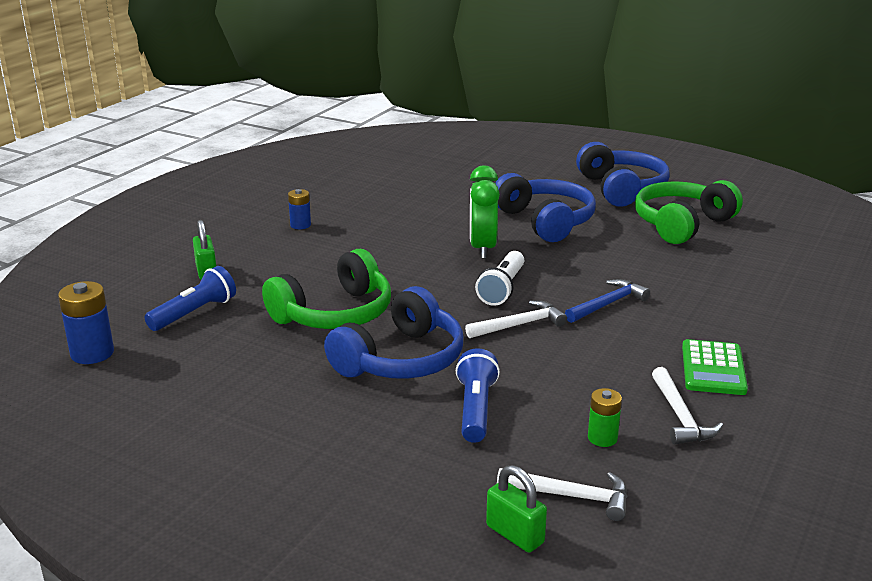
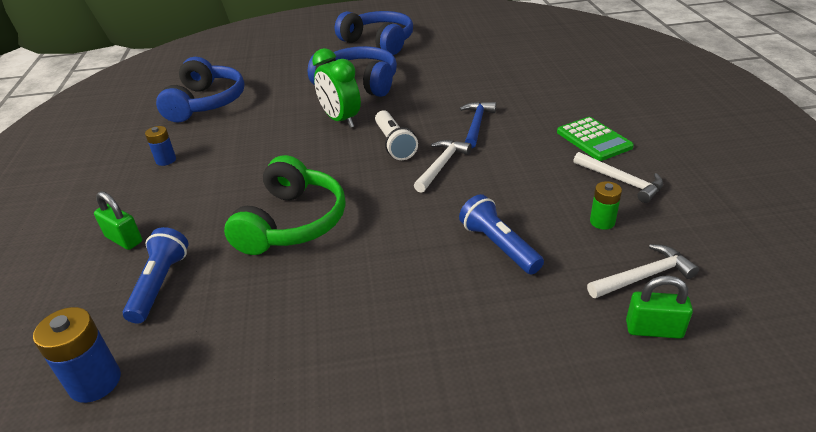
camera: 35 degrees left, 10 degrees up
(400, 359) = (394, 234): blue headphones -> blue headphones (205, 103)
(682, 224) = (447, 52): green headphones -> none

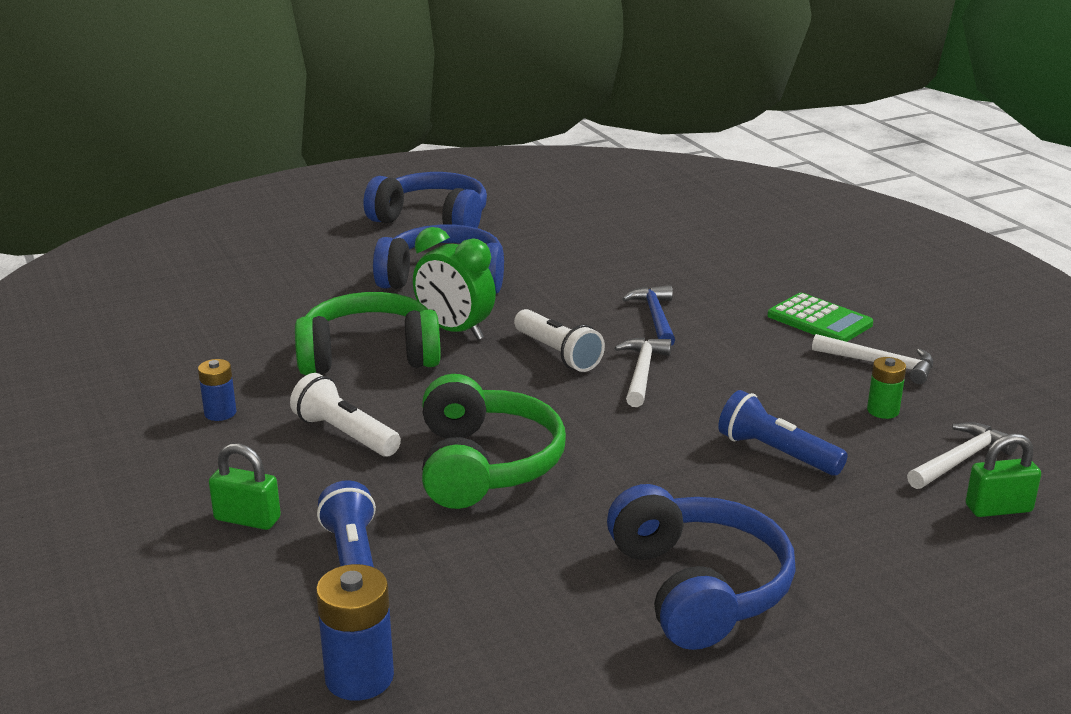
camera: 20 degrees left, 10 degrees down
(205, 103) = (215, 329): blue headphones -> blue headphones (698, 587)
(224, 186) = (345, 434): none -> white flashlight
(278, 131) = (369, 355): none -> green headphones

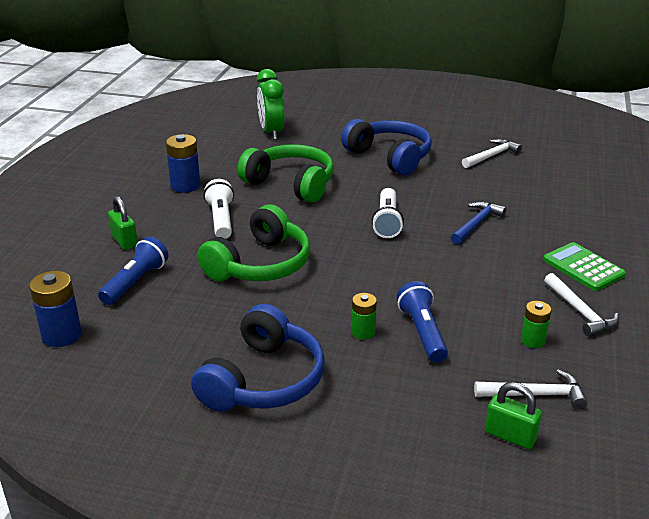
camera: 40 degrees right, 5 degrees up
(220, 413) = (185, 186): blue battery -> blue battery, size x1.61
(432, 220) = (434, 121): blue headphones -> none
(455, 331) = (352, 188): green clock -> green clock (271, 132)
(642, 372) = (418, 252): white hammer -> white hammer (491, 156)
(719, 482) = (363, 332): none -> green battery
(819, 320) = (583, 267): green calculator -> green calculator turned 150 degrees clockwise

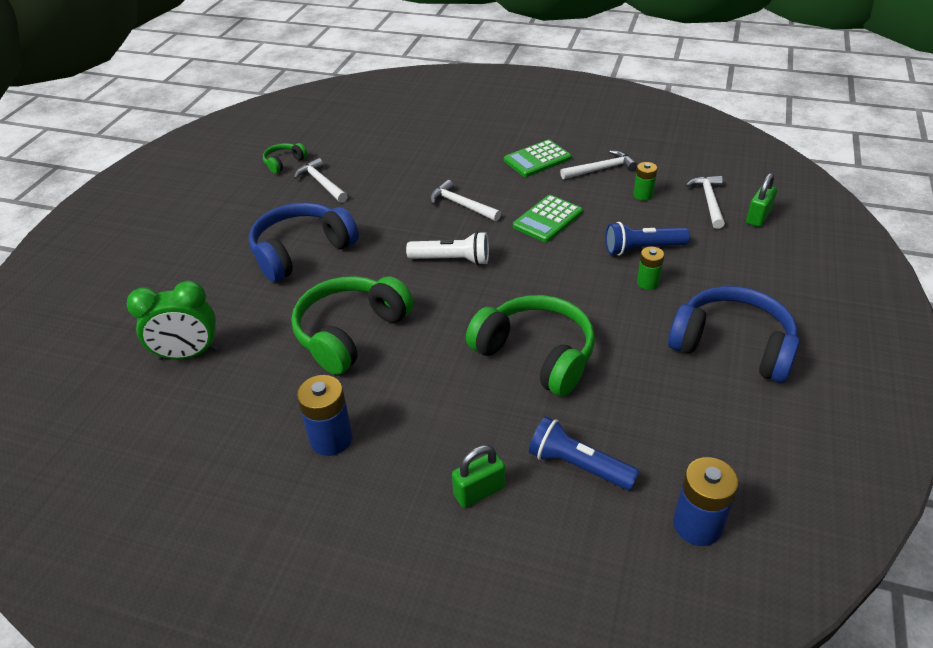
camera: 85 degrees left, 10 degrees up
(221, 220) = (432, 394): white flashlight -> none
(464, 273) = (547, 219): none -> green calculator
(476, 224) = (461, 205): blue hammer -> white hammer
(519, 137) = (284, 162): none -> green headphones

